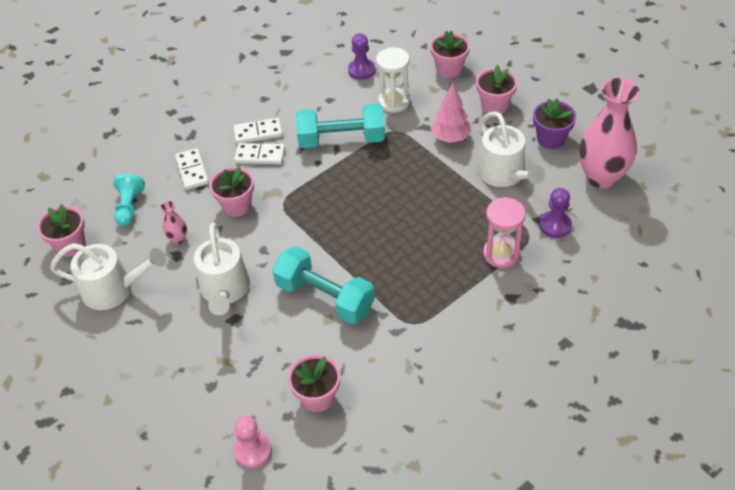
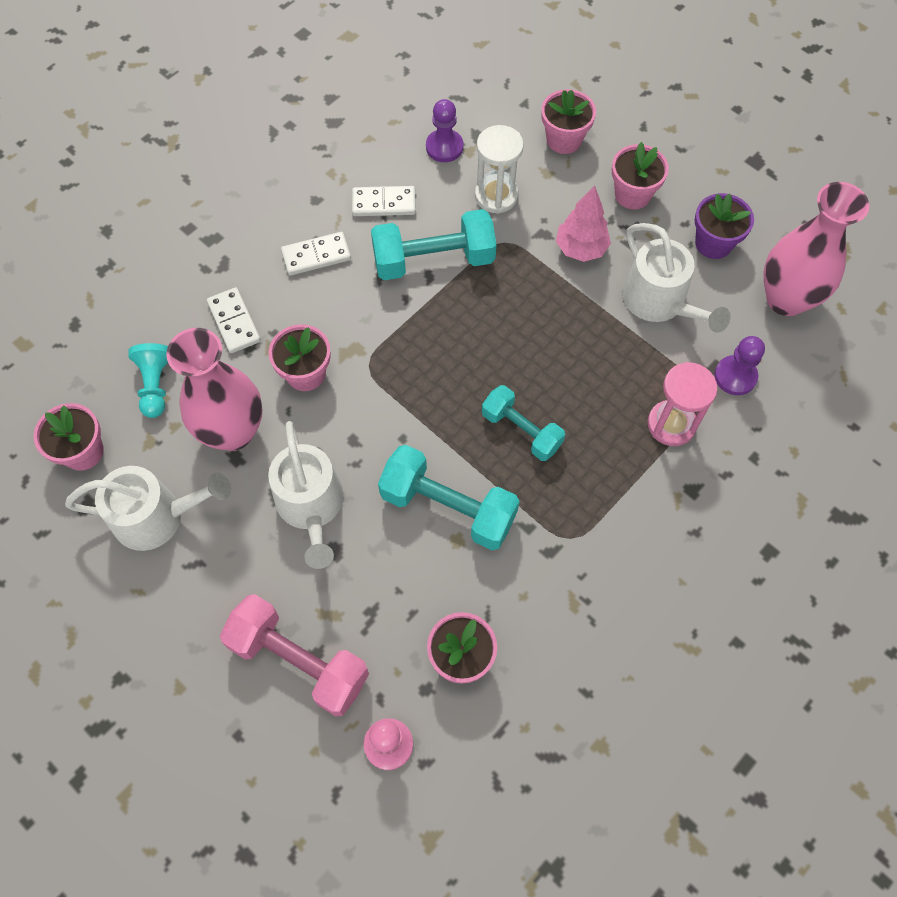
camera: 10 degrees left, 15 degrees up
(178, 239) = (233, 431): pink vase -> pink vase, size x2.39
(198, 389) = (299, 661): none -> pink dumbbell
(260, 155) = (325, 292): white domino -> white domino (384, 203)
(387, 251) = (521, 430): none -> turquoise dumbbell

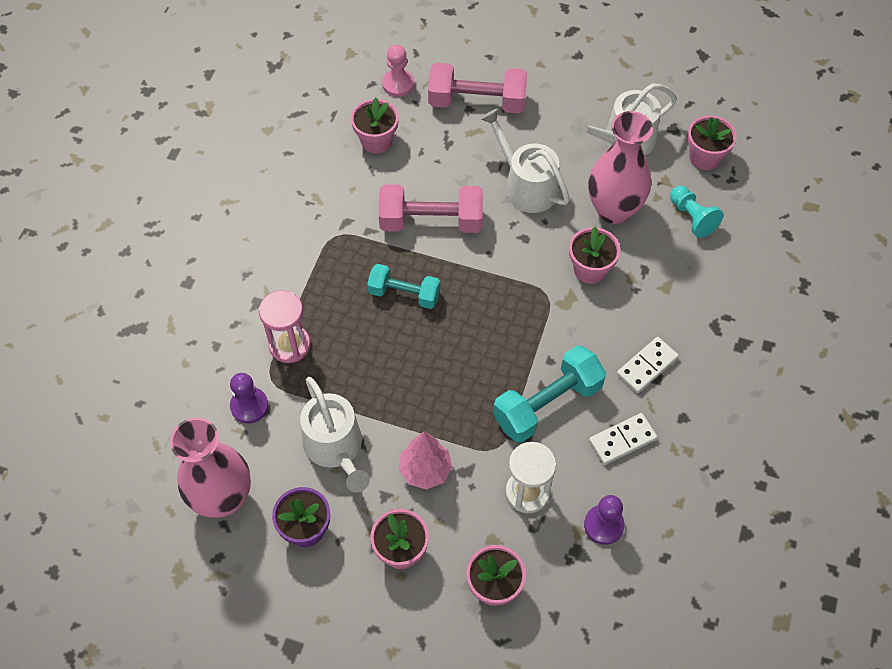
camera: 155 degrees right, 5 degrees down
(234, 322) = (671, 285): white domino -> none
(448, 507) = (431, 222): turquoise dumbbell -> pink dumbbell
(659, 302) = (335, 447): white watering can -> white watering can turned 150 degrees counterclockwise

